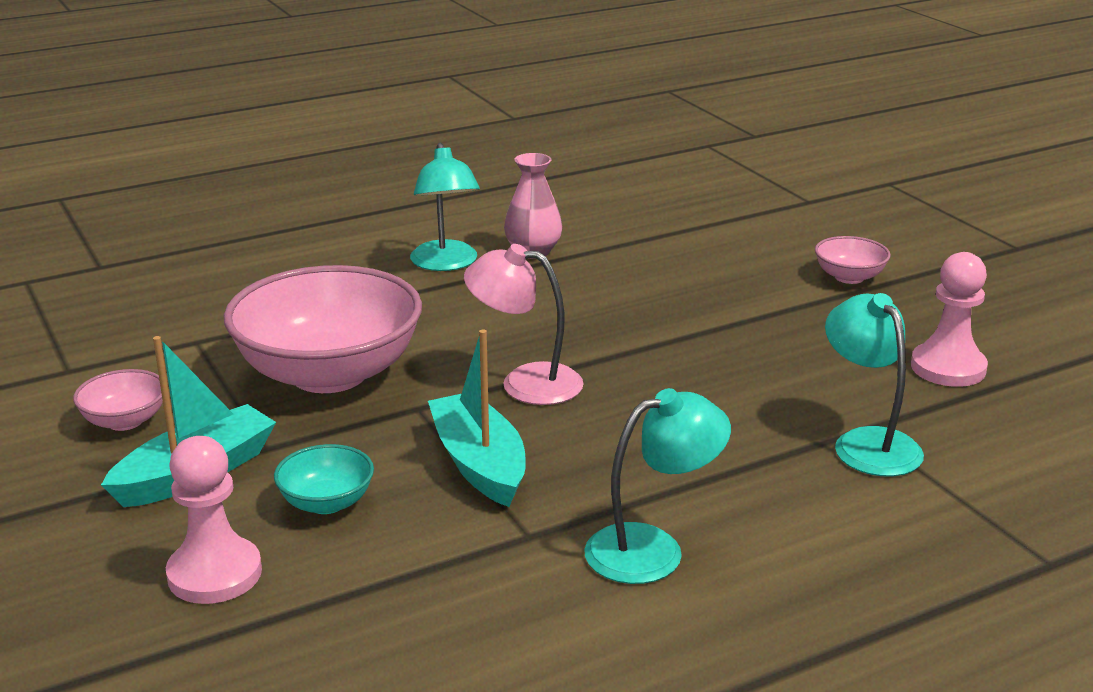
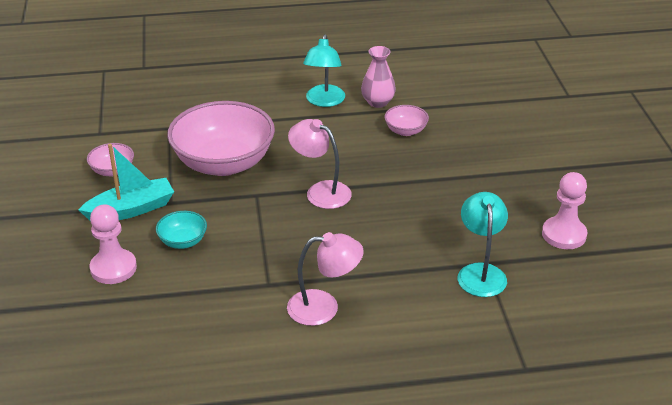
camera: 20 degrees right, 10 degrees up
(479, 464) = (268, 236): turquoise boat -> none
(652, 549) = (324, 307): turquoise lamp -> pink lamp
(849, 277) = (552, 158): pink bowl -> pink bowl (405, 131)

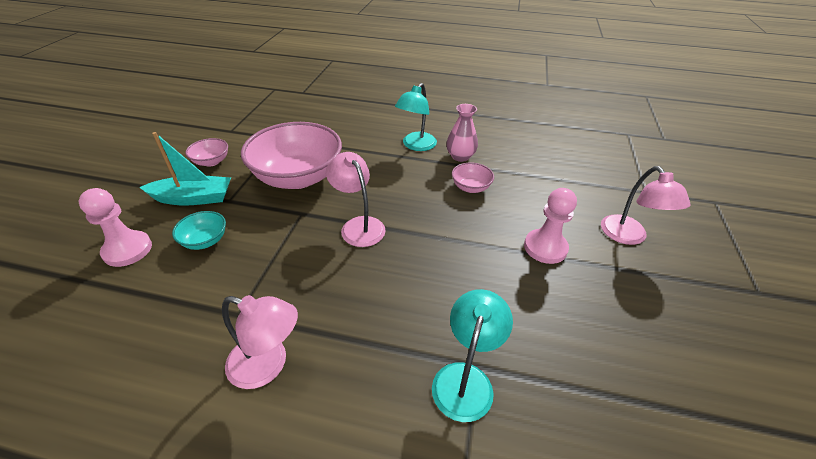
camera: 20 degrees right, 5 degrees up
(564, 234) = (589, 357): pink pawn -> pink pawn (545, 247)
(565, 140) = (628, 236): none -> pink lamp

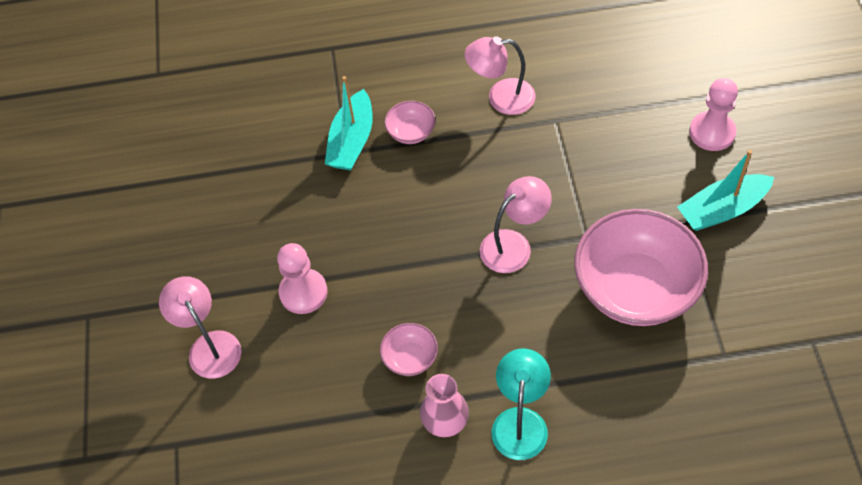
camera: 165 degrees right, 15 degrees up
(205, 241) = (652, 168): turquoise bowl -> none
(211, 161) = (767, 271): pink bowl -> pink bowl (411, 132)
(358, 225) = (514, 245): pink lamp -> pink lamp turned 75 degrees counterclockwise
(465, 378) = (352, 141): turquoise lamp -> turquoise boat

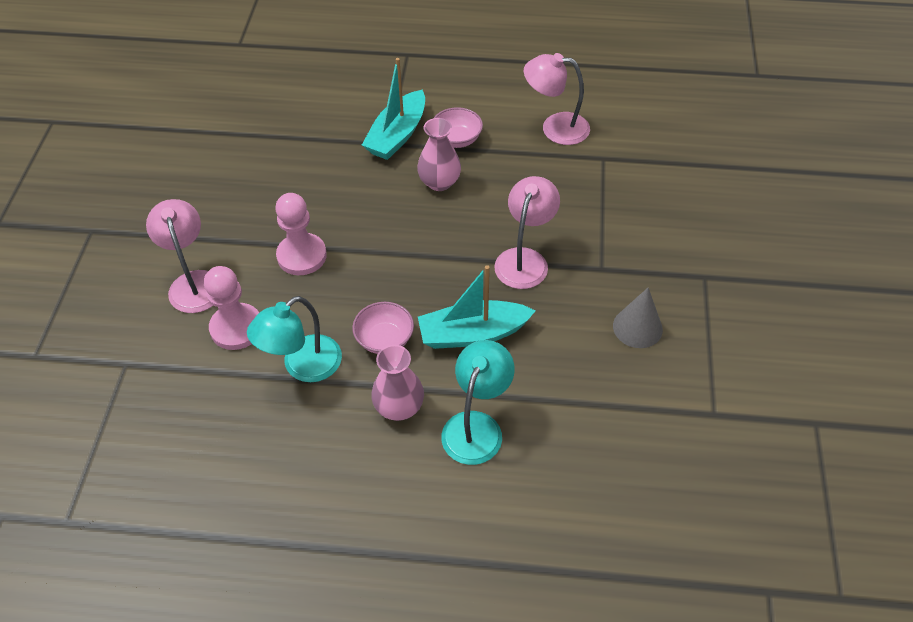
camera: 10 degrees right, 5 degrees down
(343, 404) = (303, 366): none -> turquoise lamp
(409, 183) = (439, 182): none -> pink vase
(514, 245) = (524, 259): pink lamp -> pink lamp turned 45 degrees counterclockwise
(635, 288) = (637, 327): pink bowl -> grey cone
(712, 132) = (760, 201): pink pawn -> pink pawn (236, 328)
(722, 210) = (751, 274): turquoise boat -> turquoise boat (473, 334)

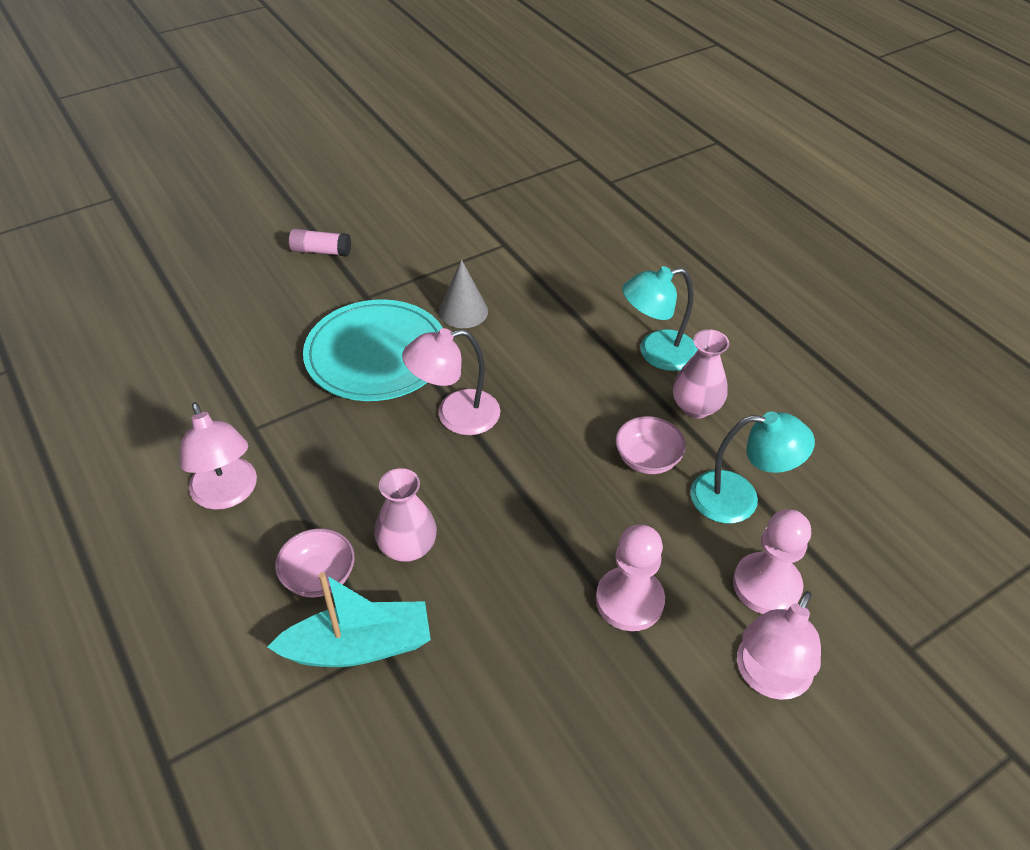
camera: 130 degrees left, 5 degrees down
(473, 334) = (575, 404): turquoise boat -> none
(627, 249) = (376, 354): none -> turquoise plate
(793, 277) = (321, 251): none -> pink glue stick

